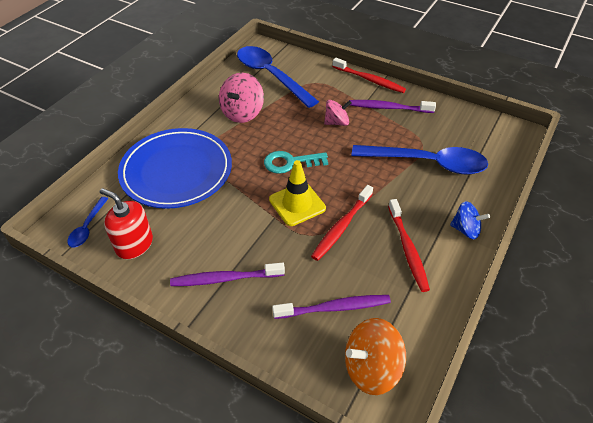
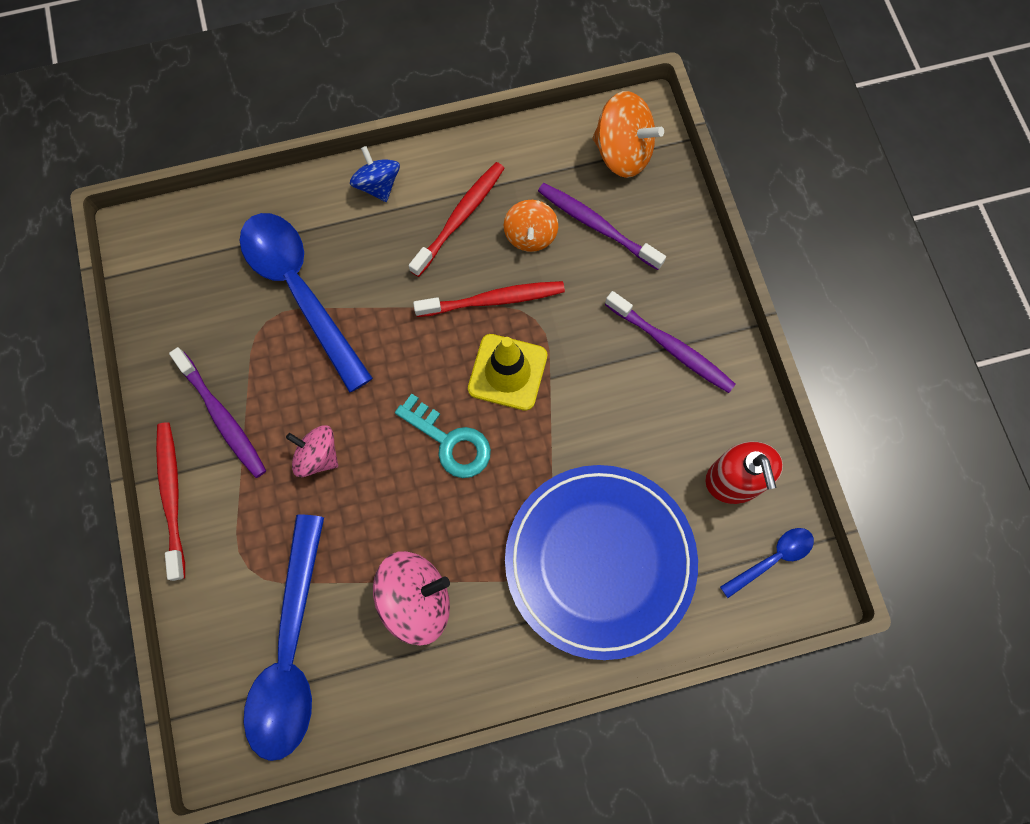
camera: 135 degrees left, 25 degrees up
(362, 271) = (530, 235): none -> orange spinning top

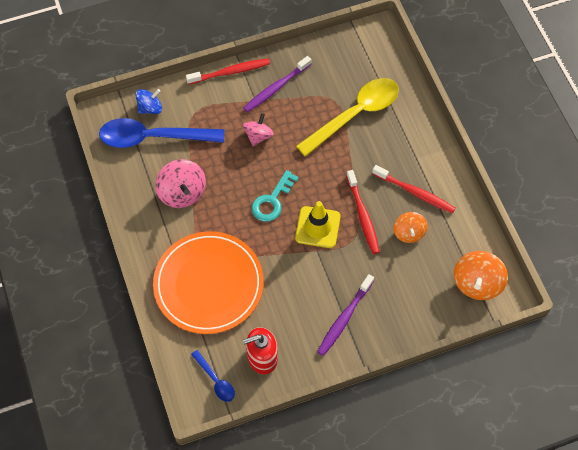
camera: 85 degrees right, 10 degrees down
(300, 291) = (355, 114): blue spoon -> yellow spoon
(378, 185) = (430, 146): blue spinning top -> blue spinning top (150, 108)
(530, 235) = (409, 233): orange spinning top -> orange spinning top turned 90 degrees counterclockwise
(597, 226) = (421, 271): purple toothbrush -> none
(600, 561) = (208, 284): blue plate -> orange plate

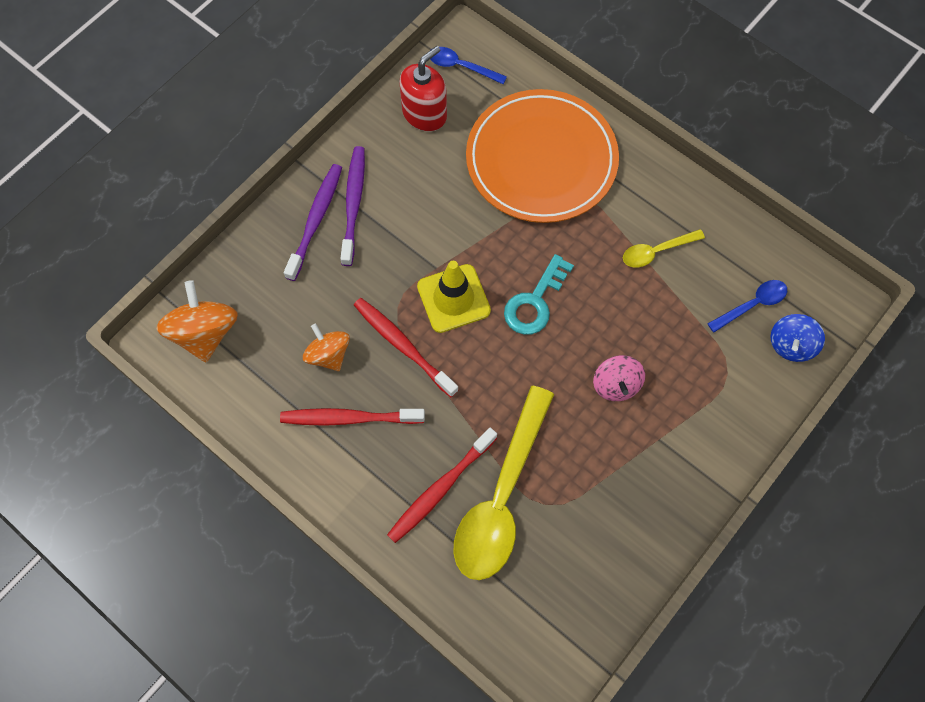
camera: 150 degrees right, 5 degrees up
(153, 138) = (752, 305): blue spoon -> blue spoon, size x0.47
(182, 193) = (656, 251): pink spinning top -> yellow spoon
(230, 72) = (727, 465): red toothbrush -> red toothbrush (441, 488)
(272, 201) = (535, 302): turquoise key -> turquoise key turned 150 degrees counterclockwise
(276, 88) = (643, 477): purple toothbrush -> purple toothbrush (315, 221)

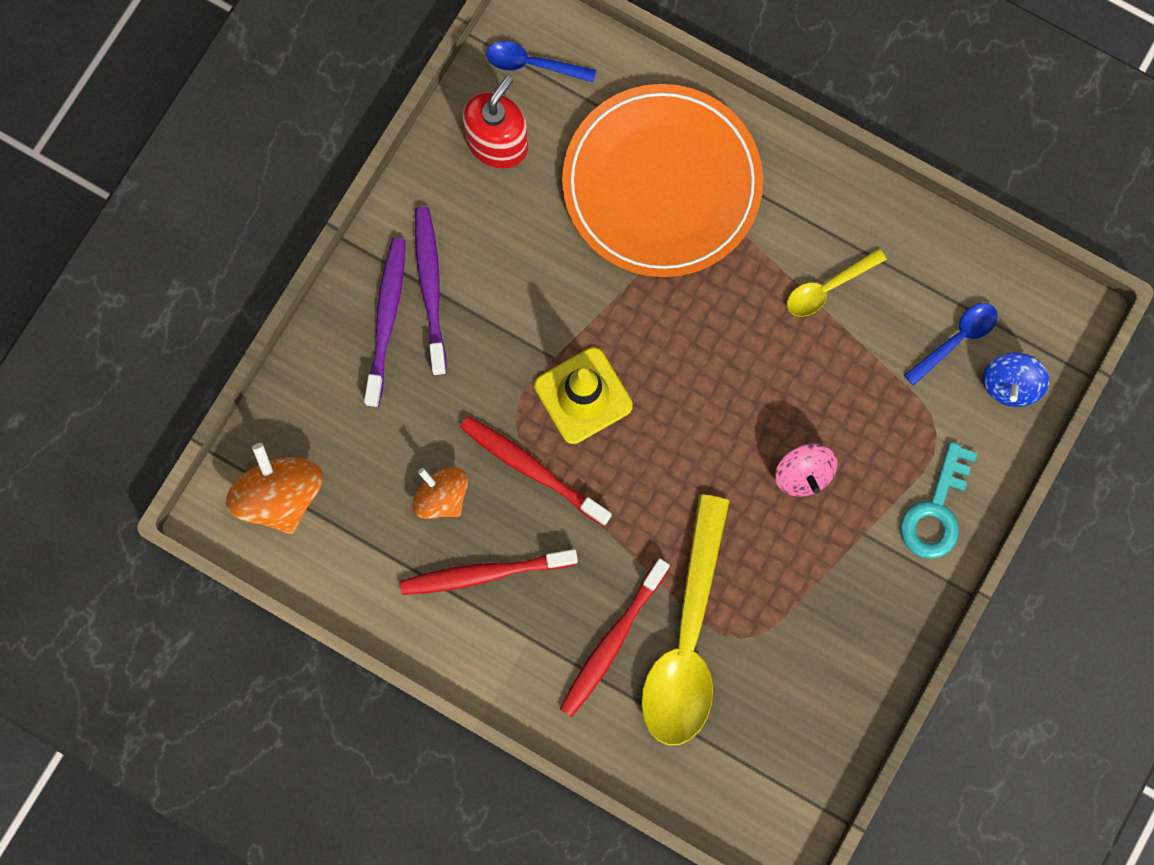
camera: 10 degrees left, 10 degrees up
(535, 302) = (686, 383): turquoise key -> turquoise key (936, 511)

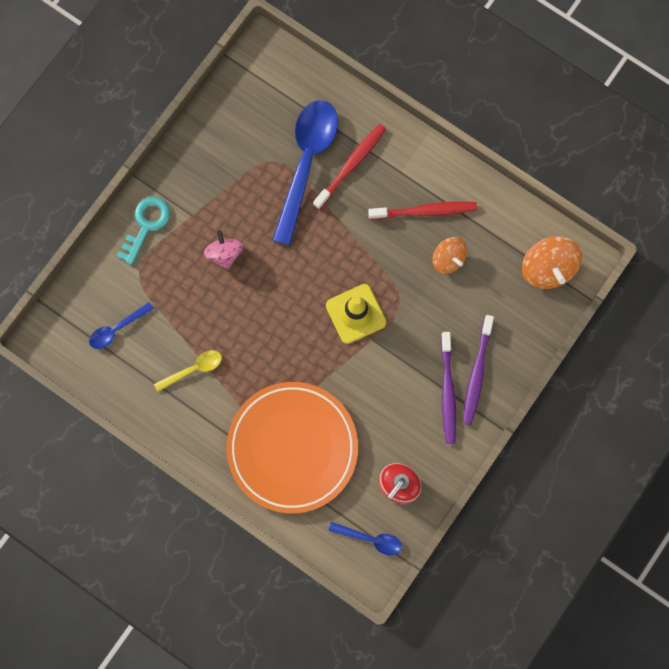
camera: 175 degrees left, 0 degrees up
(532, 469) = (391, 271): red toothbrush -> none
(687, 638) = (306, 163): yellow spoon -> blue spoon
(1010, 385) = (88, 297): blue spinning top -> none

